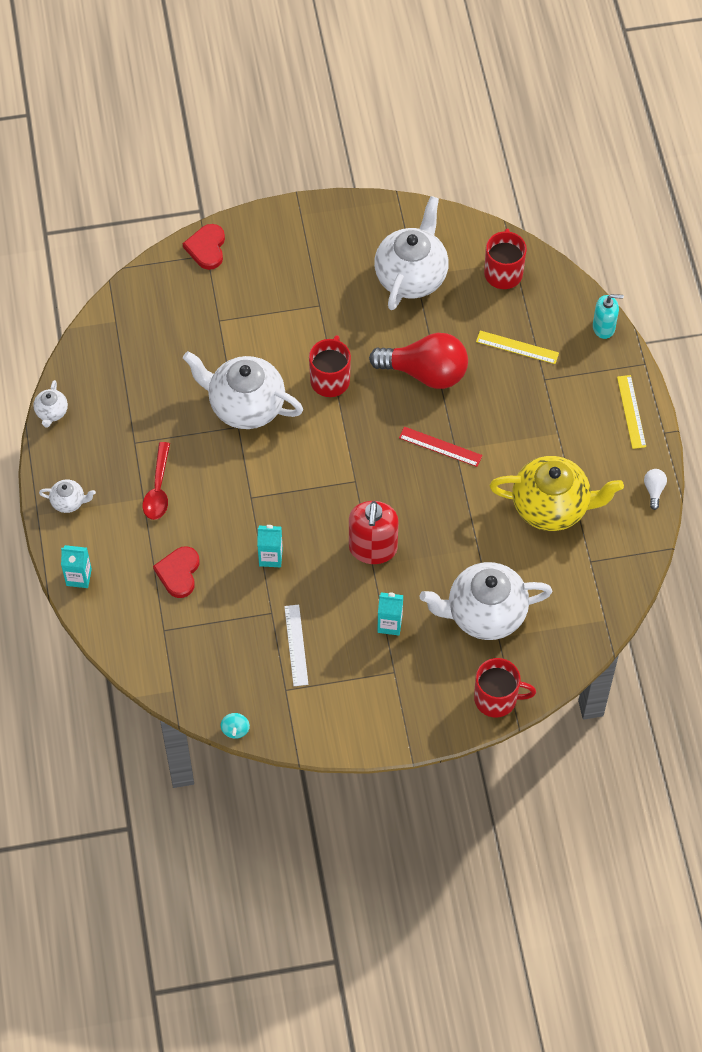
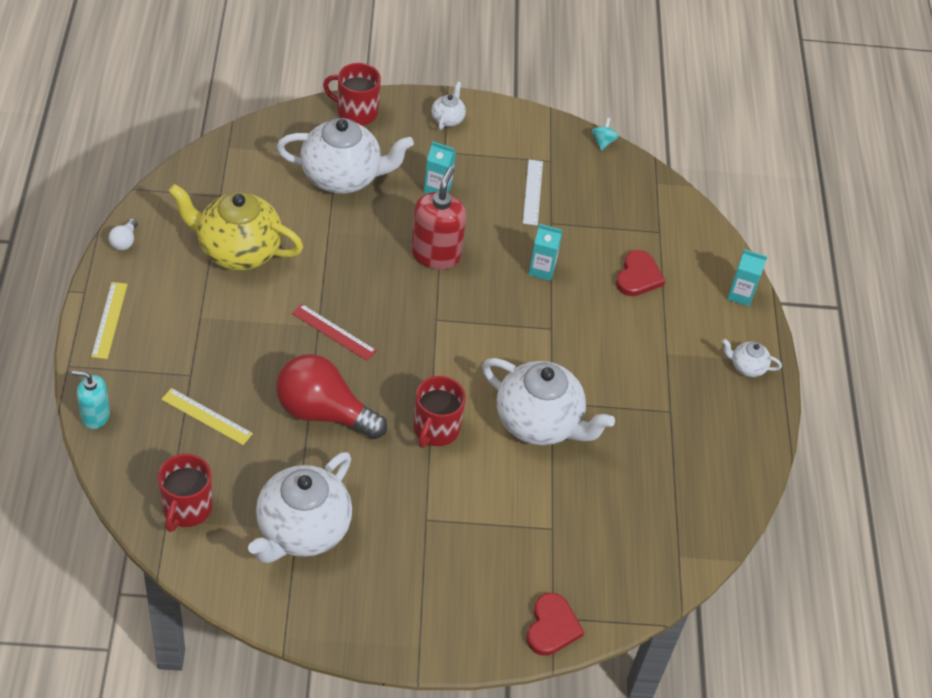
camera: 175 degrees left, 10 degrees down
(51, 412) = (762, 464): white teapot -> white teapot (448, 119)
(158, 488) = (649, 358): red spoon -> none

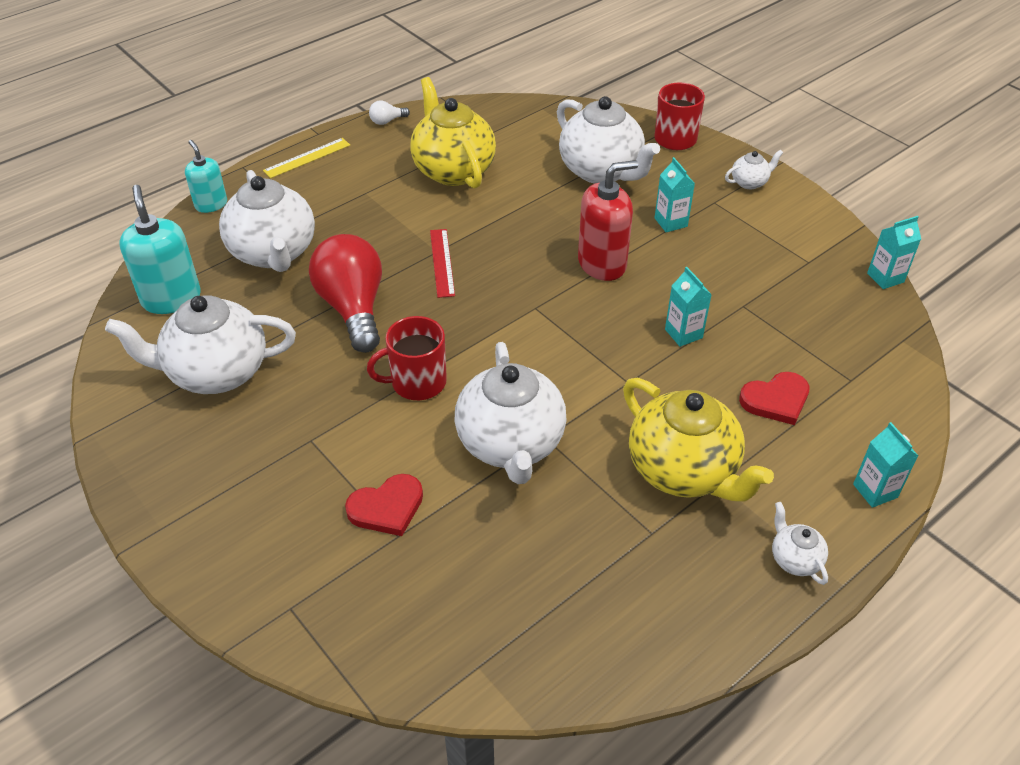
camera: 55 degrees right, 5 degrees down
(186, 508) = (171, 298): red mug -> turquoise soap dispenser
(206, 416) = (274, 253): yellow ruler -> white teapot
(532, 192) = (757, 274): white ruler -> none
(552, 627) = (277, 615): red heart -> red heart (387, 507)
(603, 142) = (885, 278): turquoise spinning top -> turquoise carton
(644, 361) = (684, 471): none -> yellow teapot

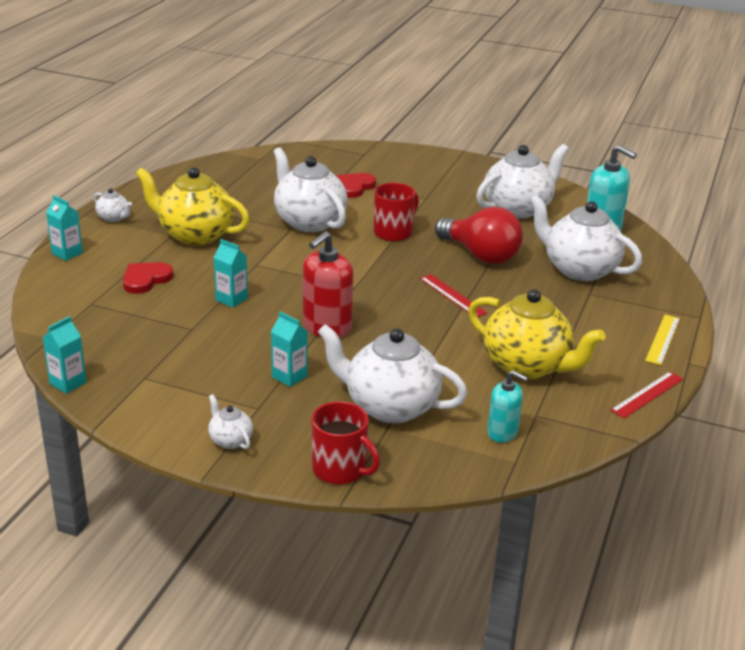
camera: 150 degrees right, 15 degrees down
(211, 204) = (674, 285): turquoise soap dispenser -> turquoise soap dispenser (502, 433)
(387, 121) = (647, 394): white light bulb -> red ruler
(749, 182) = (230, 440): white teapot -> white teapot turned 105 degrees clockwise

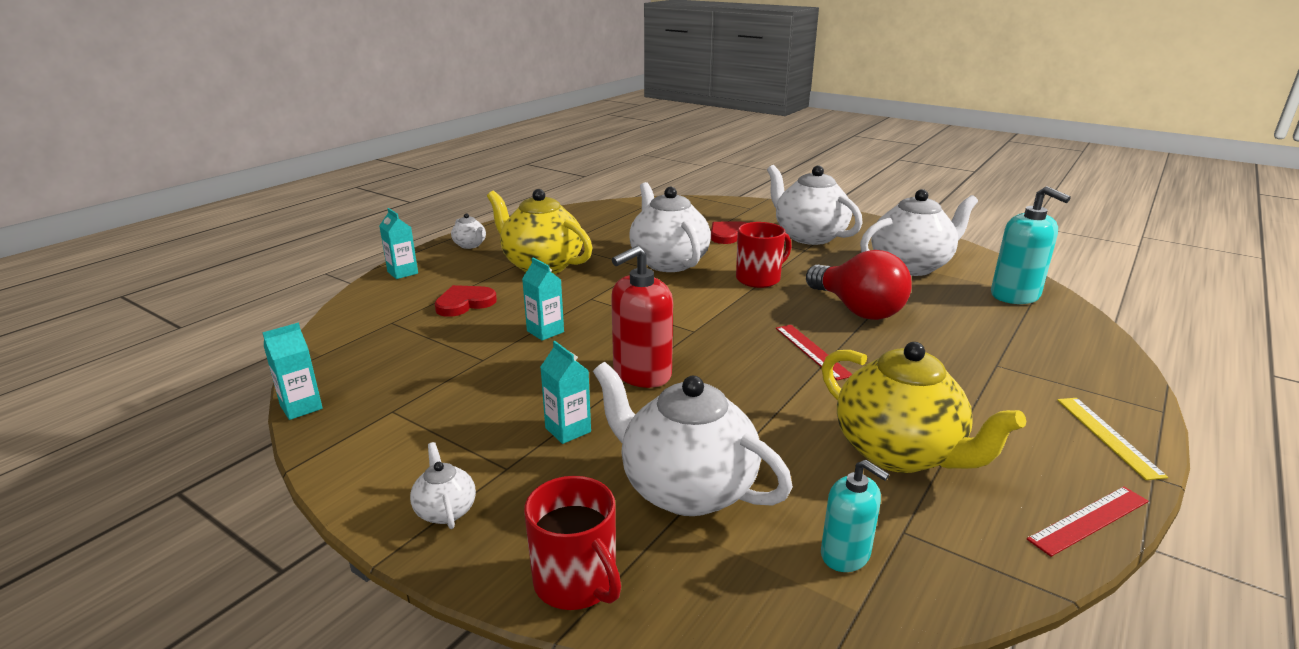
camera: 15 degrees right, 5 degrees down
(579, 269) = (983, 335): white teapot -> white teapot (808, 236)
(662, 339) = (1108, 436): yellow ruler -> yellow ruler turned 45 degrees counterclockwise

